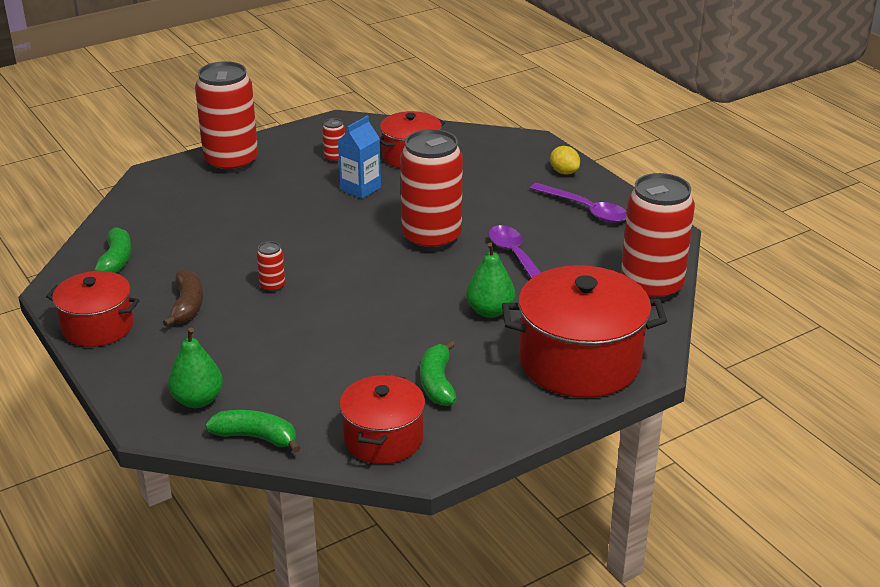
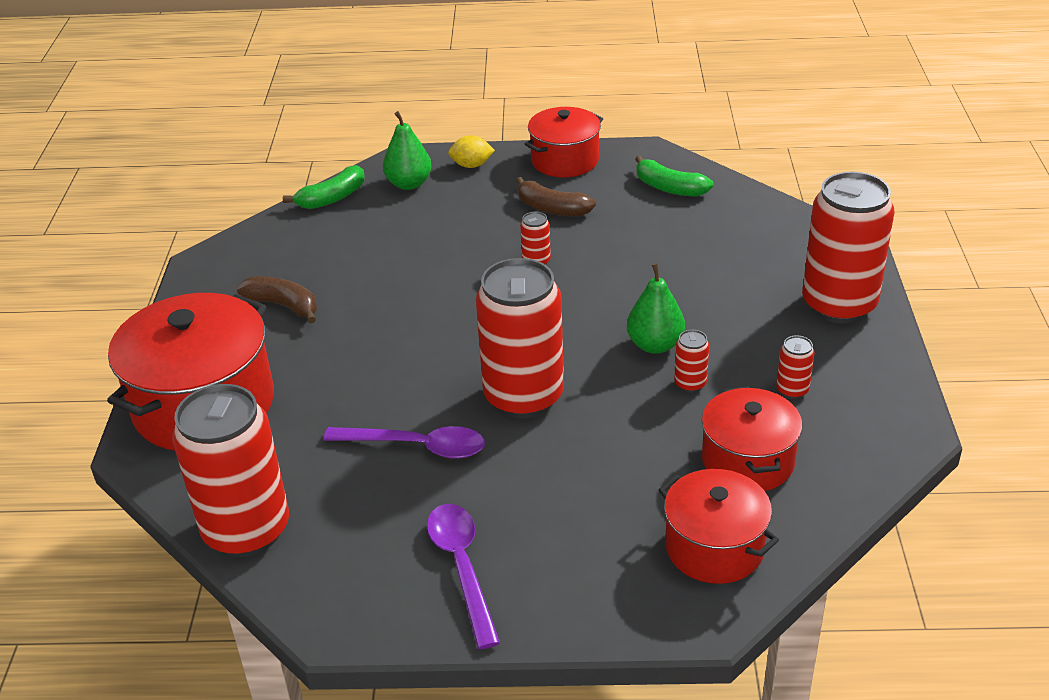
camera: 125 degrees right, 5 degrees up
(360, 189) = (690, 384): blue carton -> red can
(383, 438) = (255, 254): red pot -> red pot (714, 547)
(437, 383) = (283, 306): green banana -> brown banana
(490, 311) = (346, 382): green pear -> green pear (655, 345)
(564, 172) = (579, 601): yellow lemon -> yellow lemon (471, 165)
(585, 209) = (462, 567): purple spoon -> purple spoon turned 90 degrees clockwise

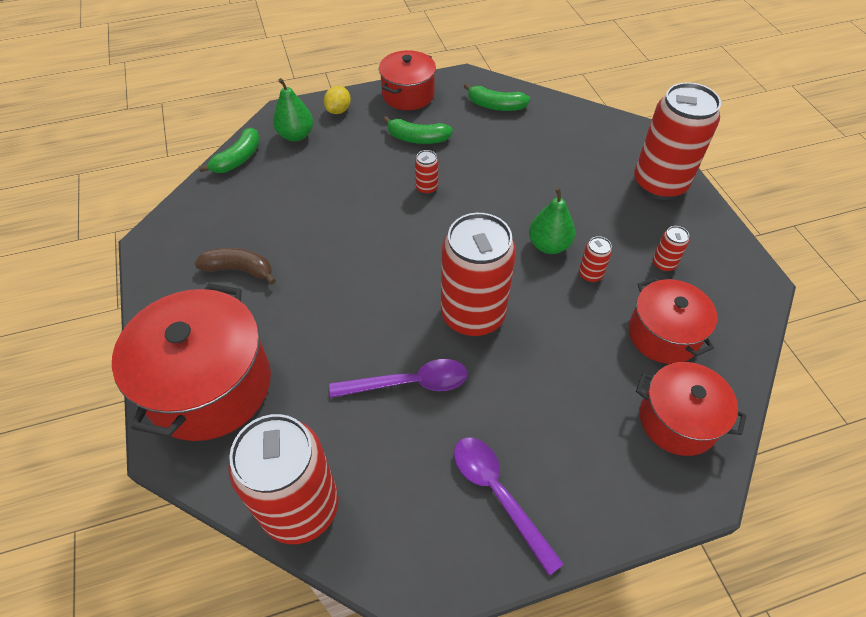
camera: 20 degrees left, 15 degrees up
(471, 165) = (338, 110): yellow lemon -> yellow lemon turned 45 degrees counterclockwise
(552, 208) = (417, 138): brown banana -> green banana

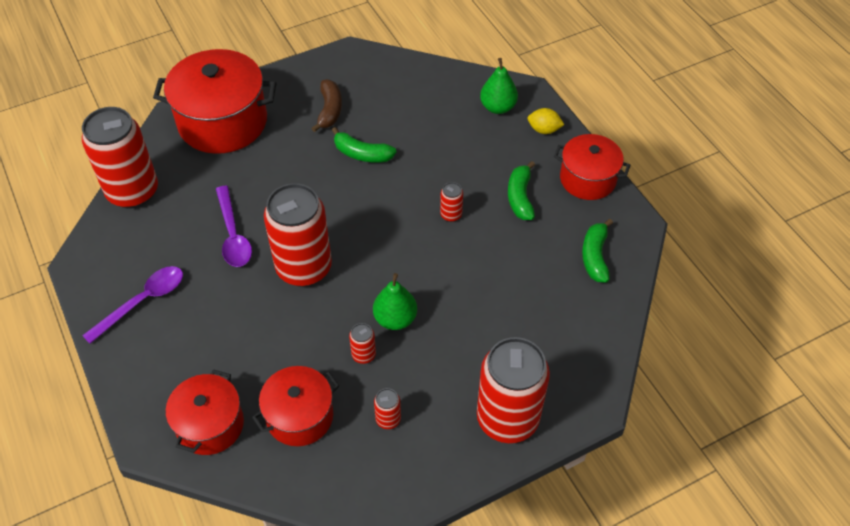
camera: 80 degrees right, 0 degrees up
(238, 159) = (455, 77): green banana -> green banana (362, 154)

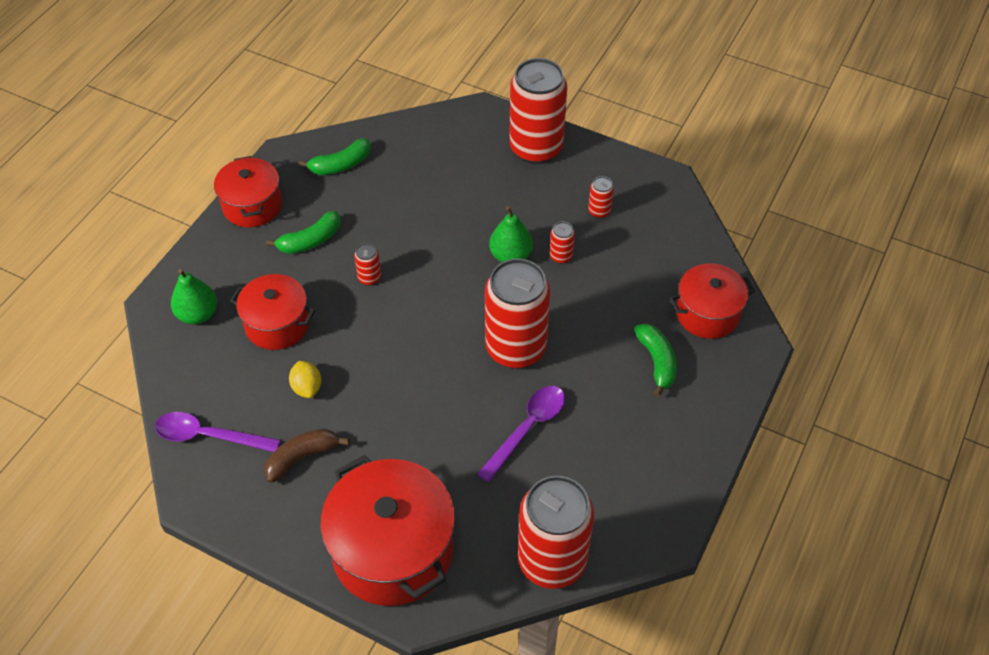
camera: 125 degrees left, 0 degrees up
(143, 301) = (656, 446): purple spoon -> purple spoon (209, 436)
(299, 416) = (647, 263): red pot -> red pot (277, 324)
(362, 154) = (344, 389): green banana -> green banana (657, 362)
(544, 130) = (207, 264): yellow lemon -> yellow lemon (307, 387)

